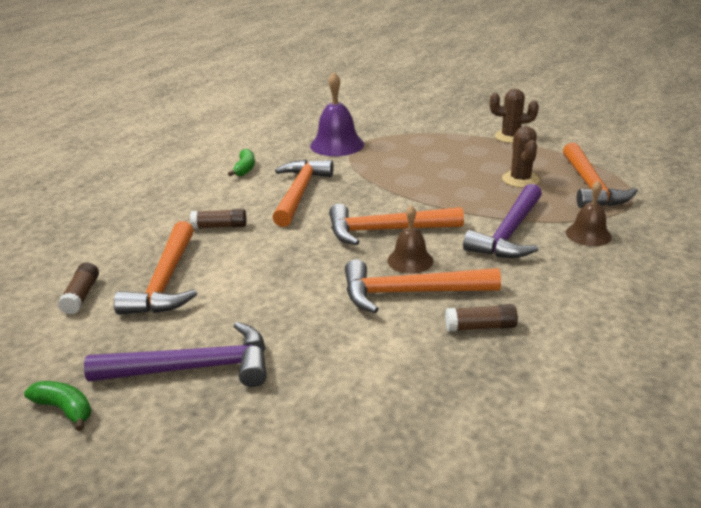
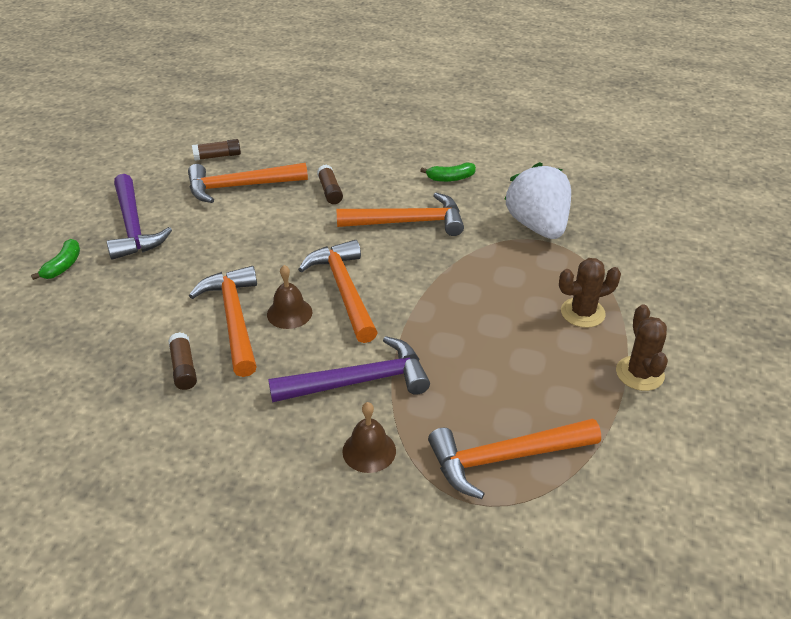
camera: 75 degrees right, 10 degrees up
(65, 409) = (96, 188): green banana -> green banana (63, 266)
(337, 145) = (537, 226): purple bell -> white strawberry
(509, 233) = (358, 381): purple hammer -> purple hammer turned 150 degrees clockwise
(520, 180) = (500, 387): brown cactus -> brown cactus (582, 313)

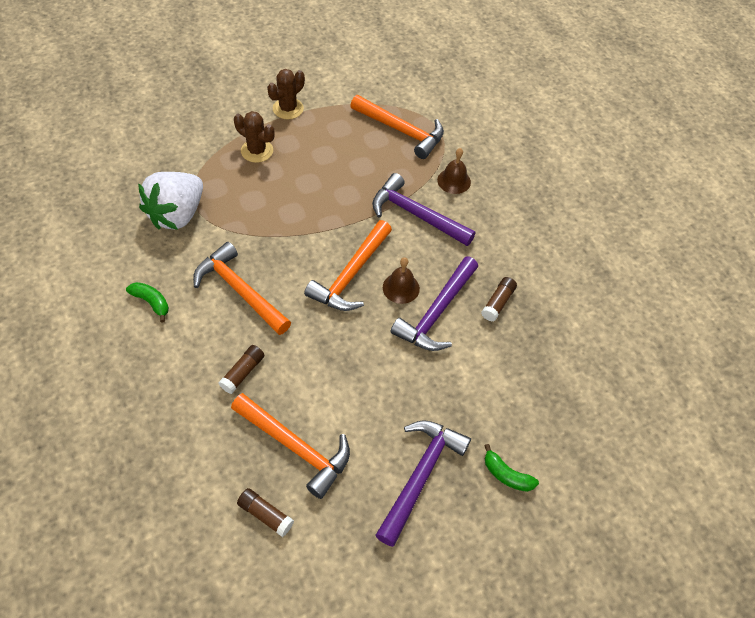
camera: 135 degrees left, 15 degrees up
(63, 266) = (506, 475): green banana -> green banana turned 120 degrees counterclockwise
(234, 319) = (437, 312): orange hammer -> purple hammer

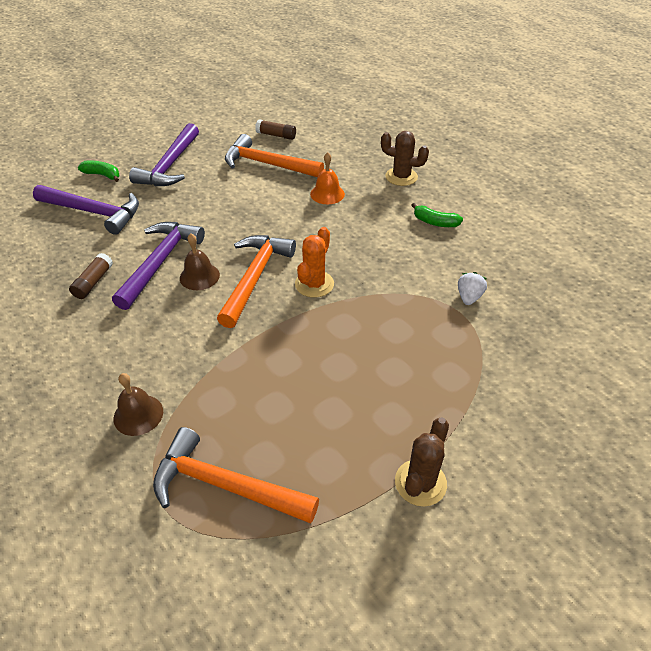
camera: 170 degrees right, 10 degrees down
(177, 214) = (469, 297): white strawberry -> white strawberry, size x0.43
(240, 291) = (360, 245): orange hammer -> none
(243, 372) = (327, 194): brown glue stick -> orange bell
(257, 151) = (427, 396): brown cactus -> brown cactus (401, 177)
(300, 256) = (314, 284): none -> orange cactus
(416, 215) = (189, 355): purple hammer -> purple hammer (93, 212)

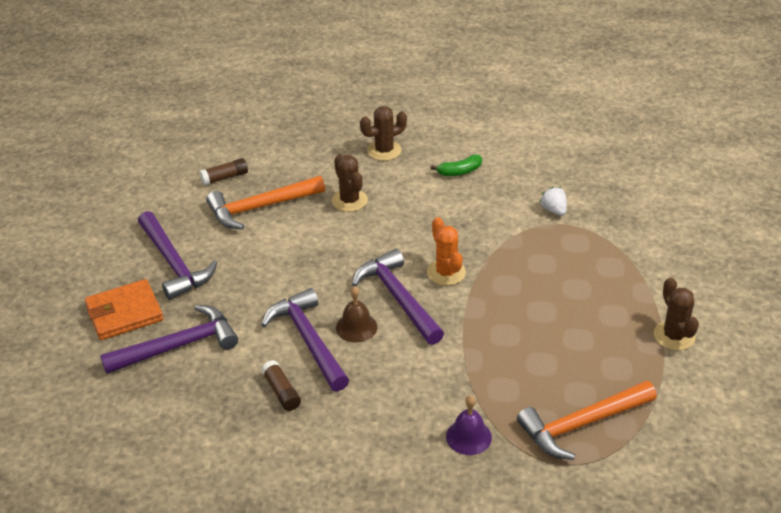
camera: 45 degrees left, 5 degrees down
(102, 175) = (124, 313): green banana -> orange wallet
(138, 415) = (468, 436): brown bell -> purple bell
(255, 278) = (398, 298): orange hammer -> purple hammer
(327, 194) = (349, 200): orange bell -> brown cactus

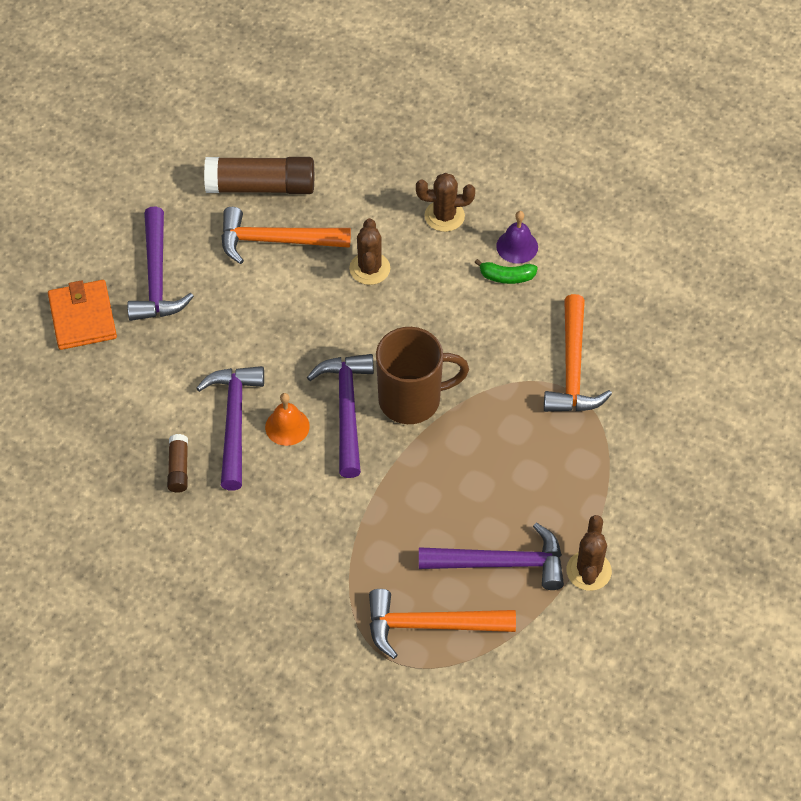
camera: 25 degrees right, 15 degrees up
(124, 313) = (83, 317): orange wallet -> orange wallet turned 75 degrees clockwise
(178, 346) = (112, 377): purple hammer -> purple hammer (500, 563)
(225, 177) = (261, 187): brown glue stick -> brown glue stick, size x2.05
(356, 327) = (287, 426): brown bell -> orange bell
(446, 272) = (412, 399): orange cactus -> brown mug
(468, 436) = (318, 591): purple bell -> purple bell (517, 246)
(554, 210) = (573, 368): white strawberry -> orange hammer

